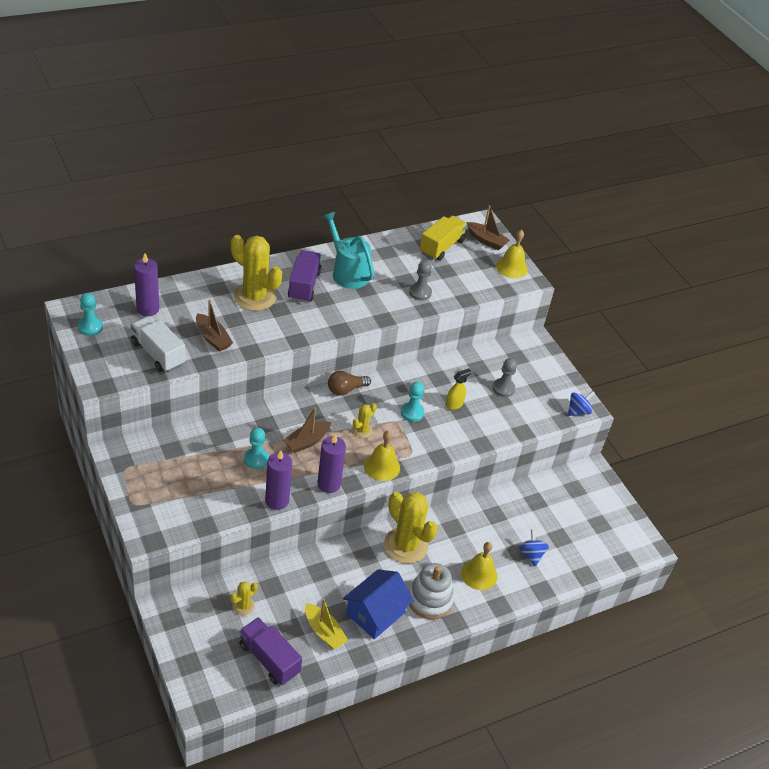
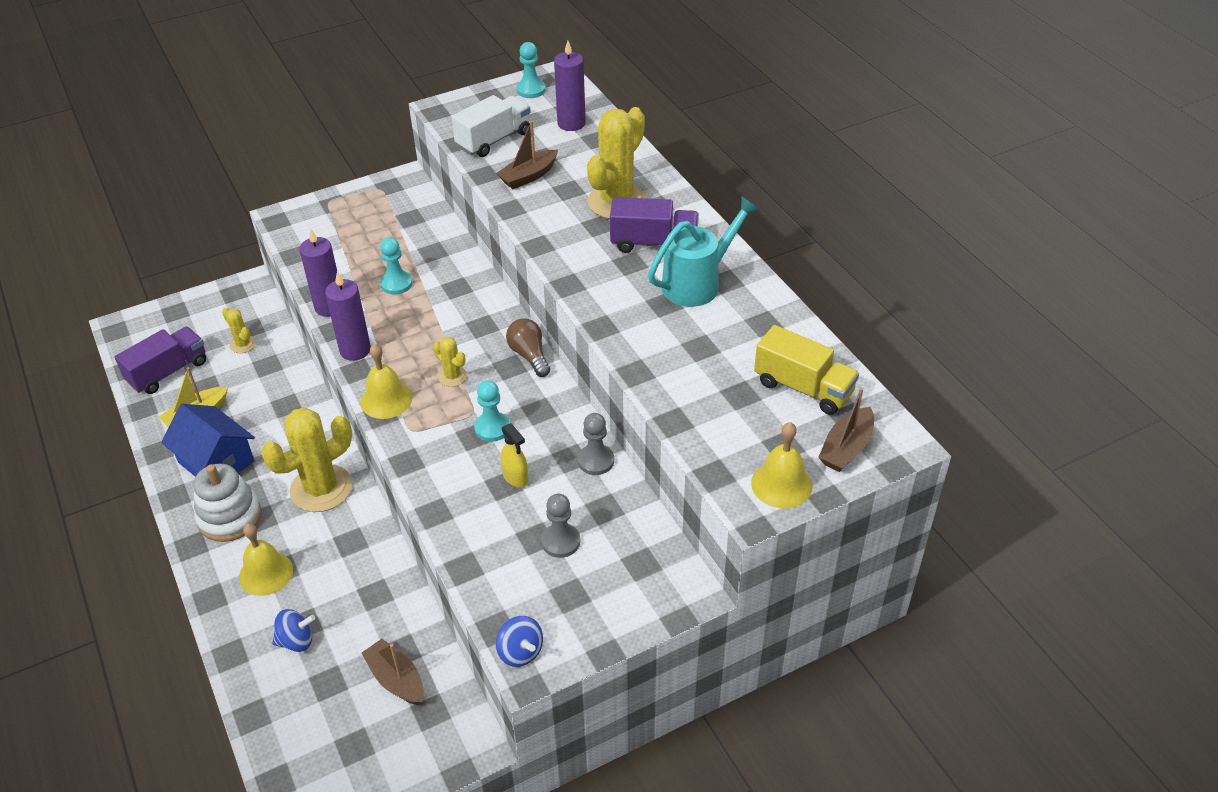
camera: 95 degrees right, 0 degrees up
(306, 441) = (428, 325): brown boat -> brown boat (396, 679)
(420, 292) = (674, 364): grey pawn -> grey pawn (596, 461)

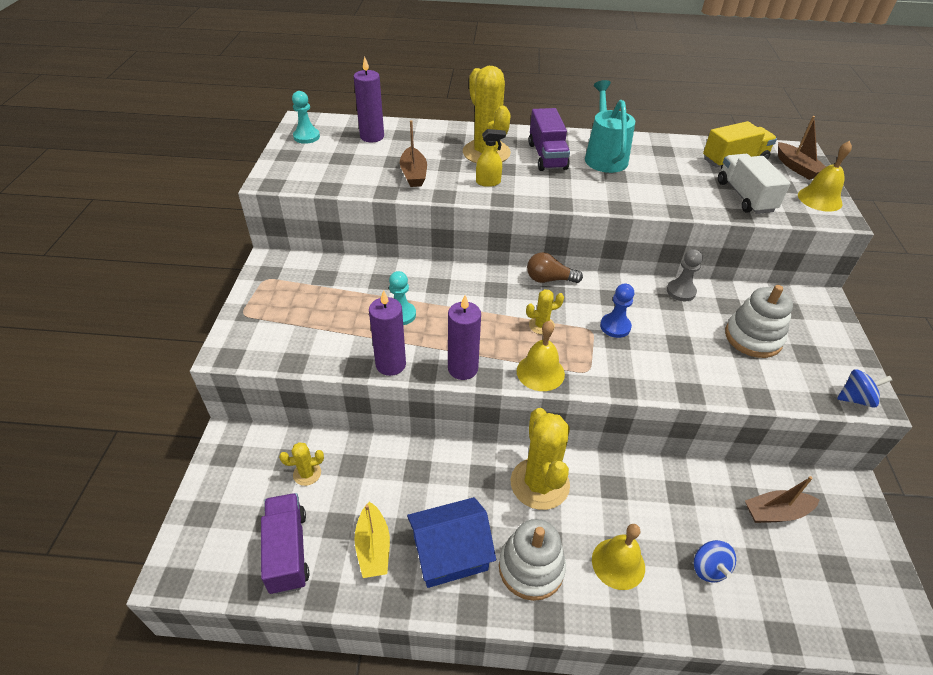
camera: 60 degrees left, 0 degrees up
(296, 641) = (709, 568): blue spinning top -> blue spinning top turned 150 degrees clockwise
(492, 428) = (615, 326): turquoise pawn -> blue pawn
(494, 140) = (348, 172): white truck -> white truck (745, 196)
(515, 477) = (675, 335): yellow spray bottle -> yellow spray bottle (488, 182)
(560, 542) = (753, 338): grey pawn -> white stacking toy
(654, 243) = (547, 156): purple truck -> purple truck turned 135 degrees clockwise

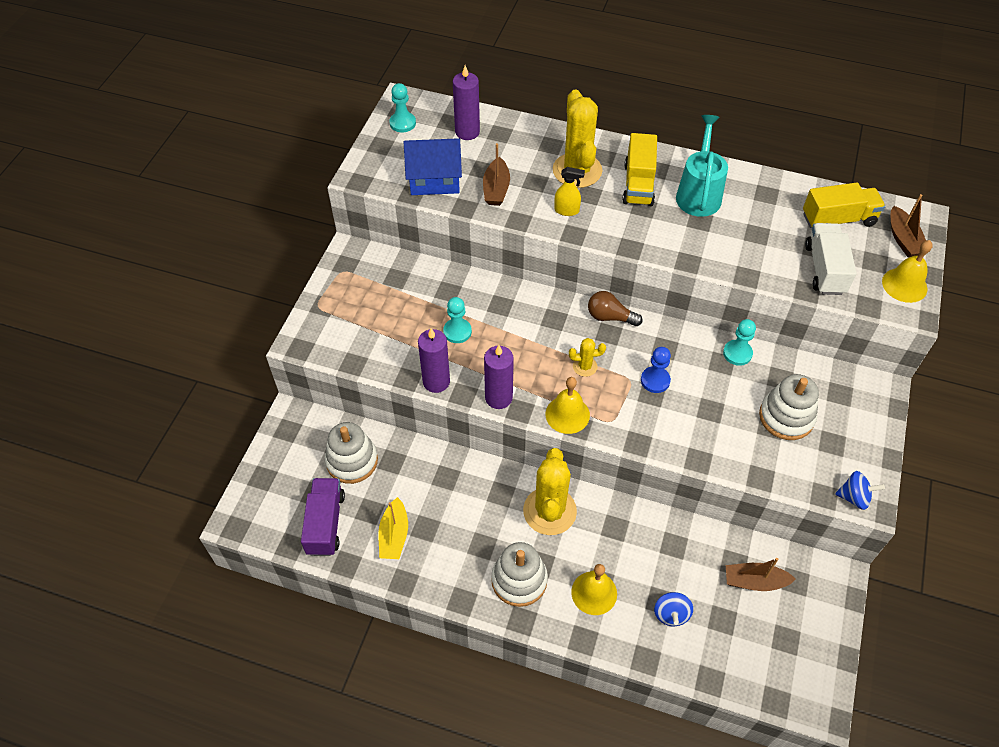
camera: 15 degrees right, 10 degrees up
(307, 473) = (352, 461): yellow cactus -> white stacking toy
(450, 553) = (455, 553): blue house -> blue house (434, 179)
(547, 156) = (638, 184): purple truck -> yellow truck
(681, 291) = (737, 353): grey pawn -> turquoise pawn

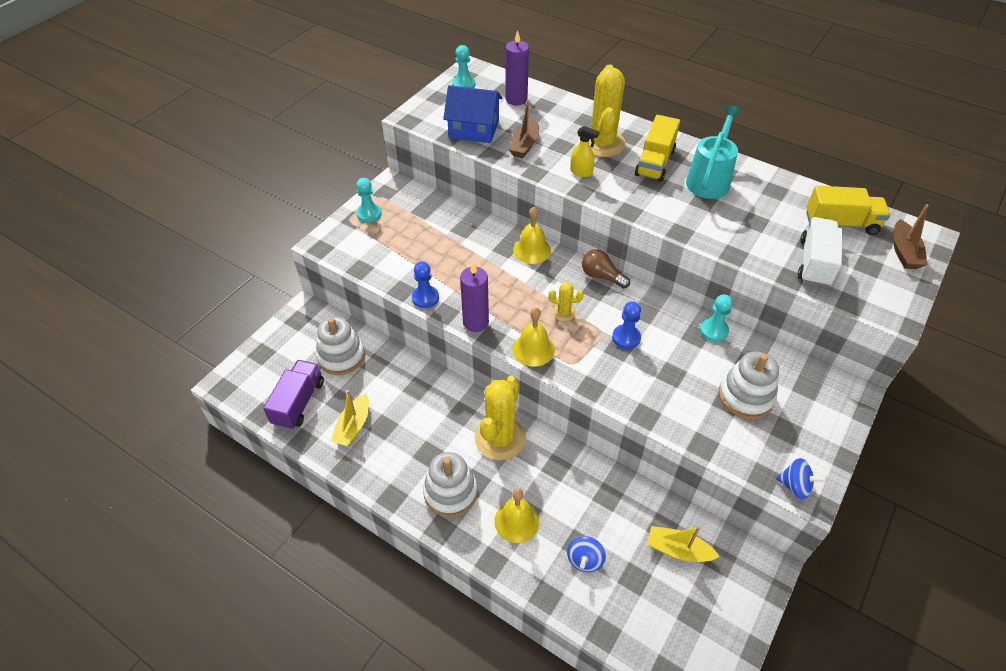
camera: 15 degrees right, 5 degrees down
(436, 381) = (425, 298): purple candle -> blue pawn
(457, 331) = (459, 261): turquoise pawn -> turquoise pawn (369, 214)
(754, 581) = (678, 550): brown boat -> yellow boat
(904, 285) = (894, 291): yellow bell -> yellow bell (532, 250)

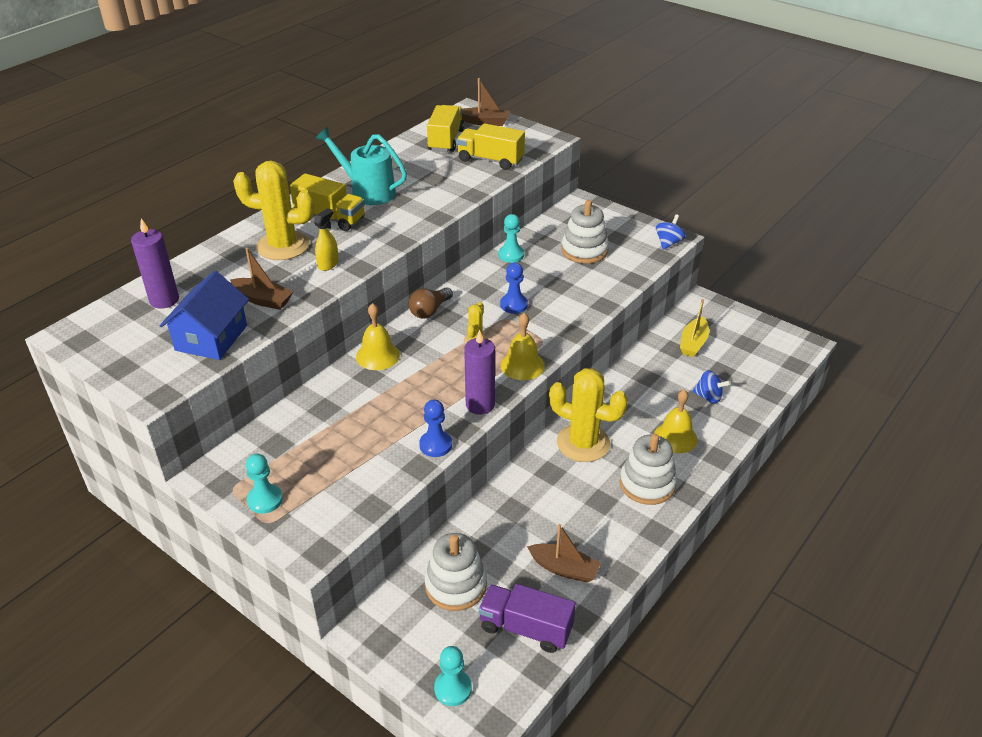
camera: 85 degrees left, 10 degrees down
(353, 426) = (564, 569): yellow boat -> brown boat
(464, 84) = (103, 342): turquoise pawn -> turquoise pawn (453, 688)
(814, 263) = (490, 160): white truck -> yellow truck

